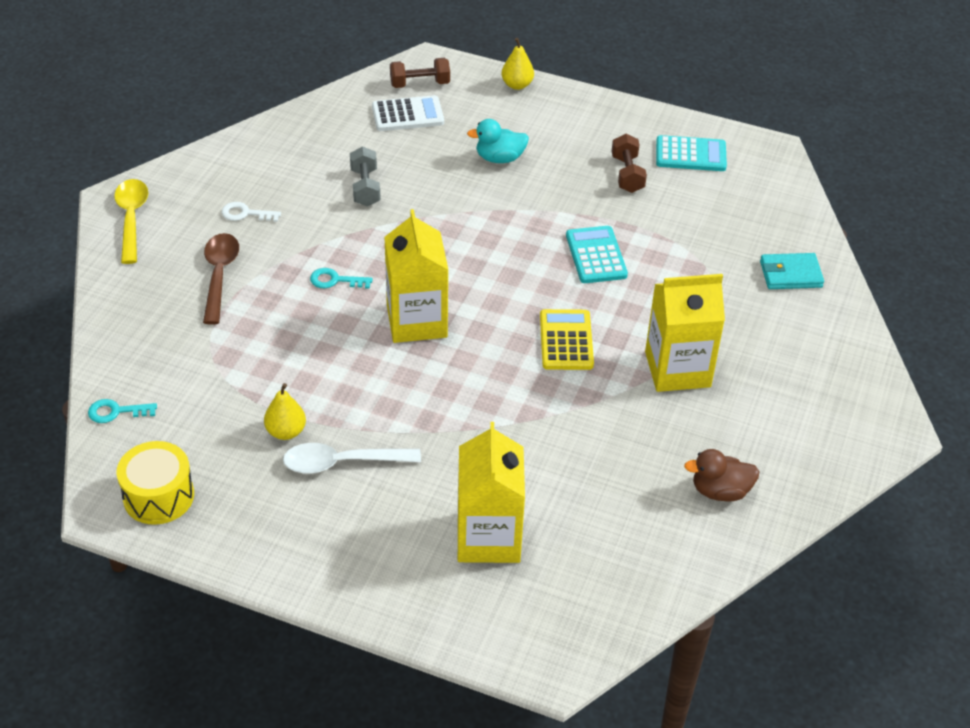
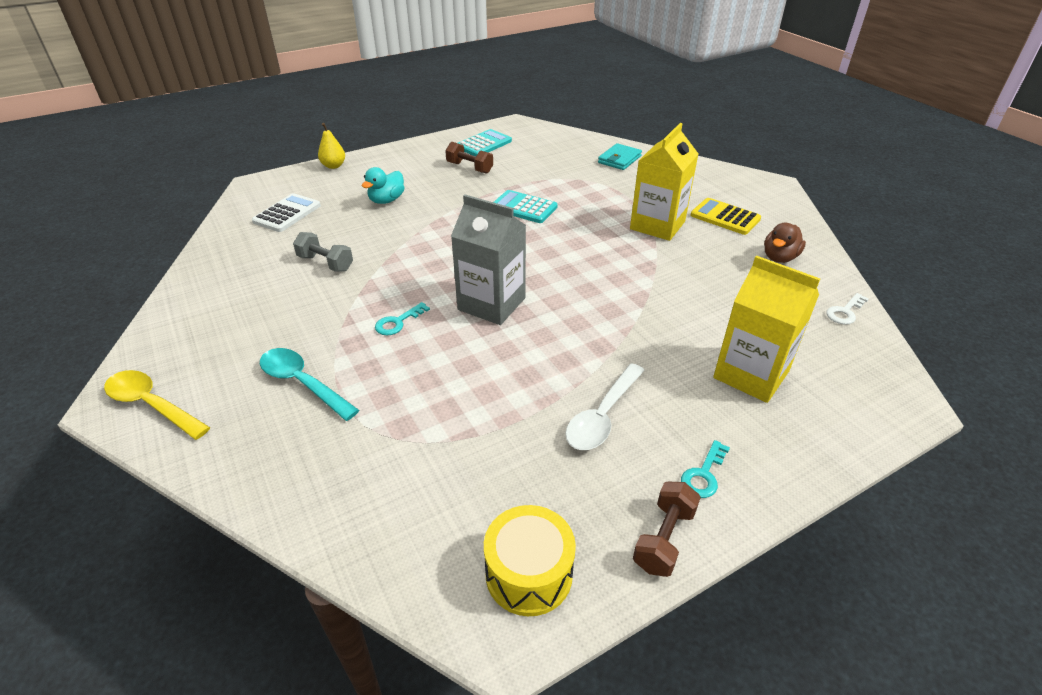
camera: 50 degrees left, 5 degrees down
(116, 412) = (378, 549): turquoise key -> turquoise key (703, 474)
(219, 275) = (302, 383): brown spoon -> turquoise spoon
(245, 214) = (257, 333): white key -> white key (845, 312)
(286, 432) = (533, 433): yellow pear -> none
(416, 321) = (491, 304): yellow carton -> grey carton
(420, 84) = (268, 196): brown dumbbell -> brown dumbbell (664, 539)
(566, 340) = (586, 252): yellow calculator -> yellow calculator (725, 217)

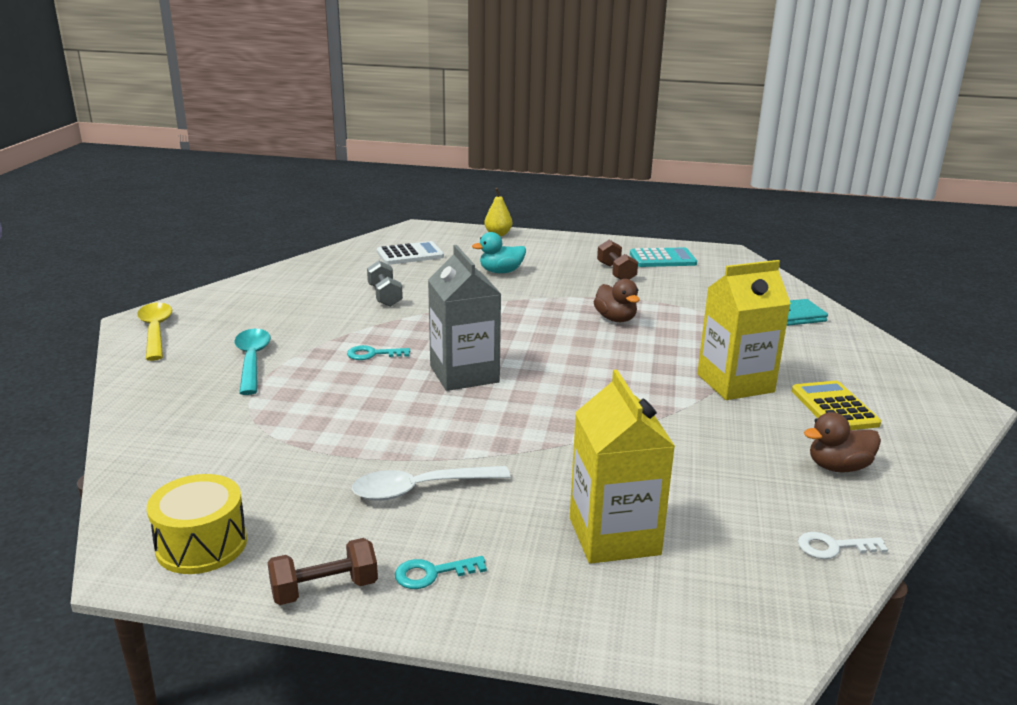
camera: 40 degrees right, 15 degrees down
(523, 208) = (615, 319): turquoise calculator -> brown duck

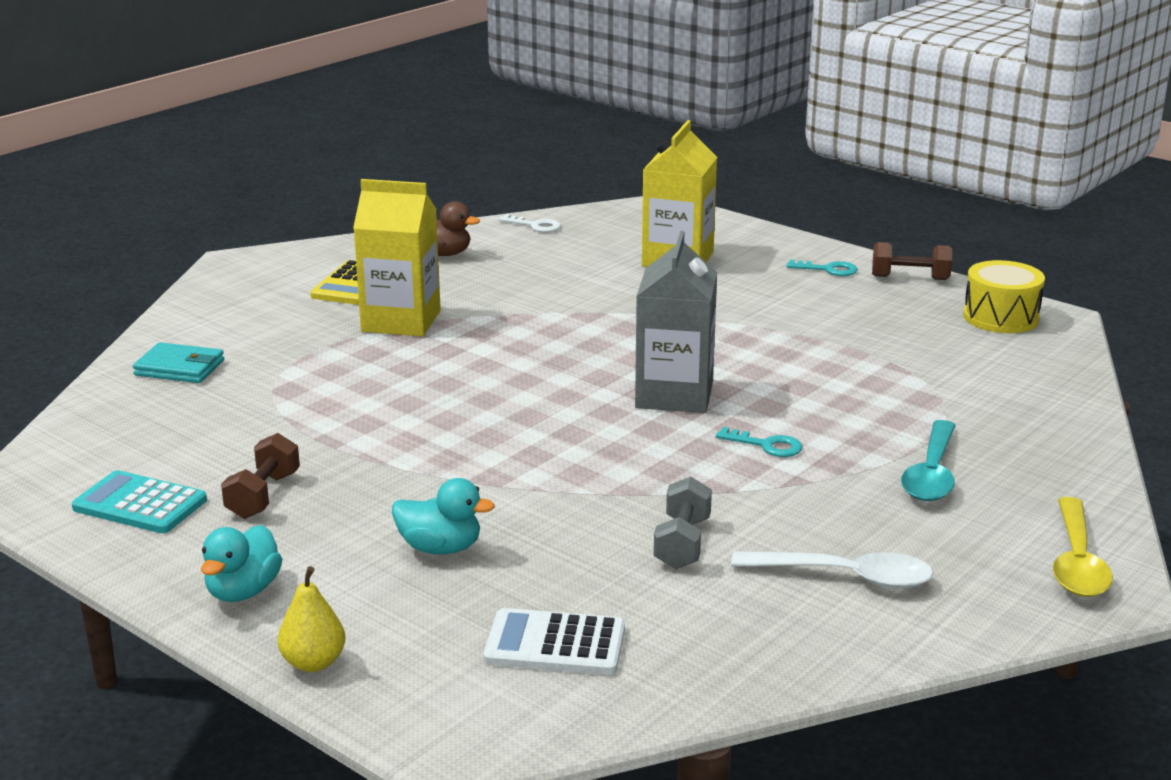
camera: 150 degrees left, 0 degrees up
(420, 489) = (803, 312): white spoon -> white spoon (845, 577)
(560, 244) = (243, 591): none -> turquoise duck
(615, 319) = (399, 418): brown duck -> none

